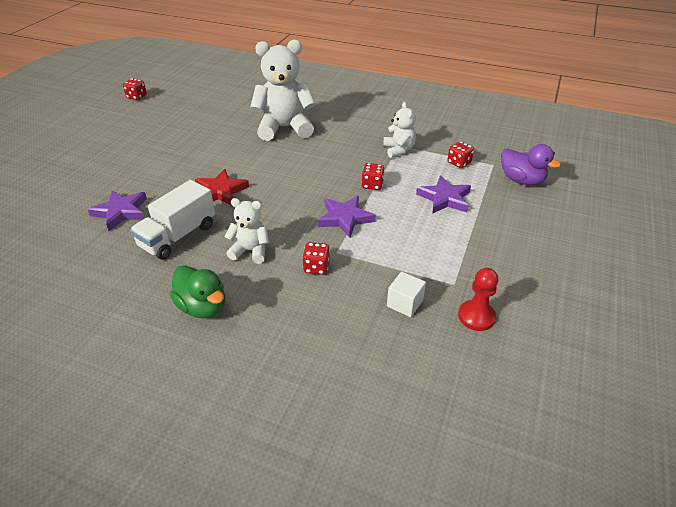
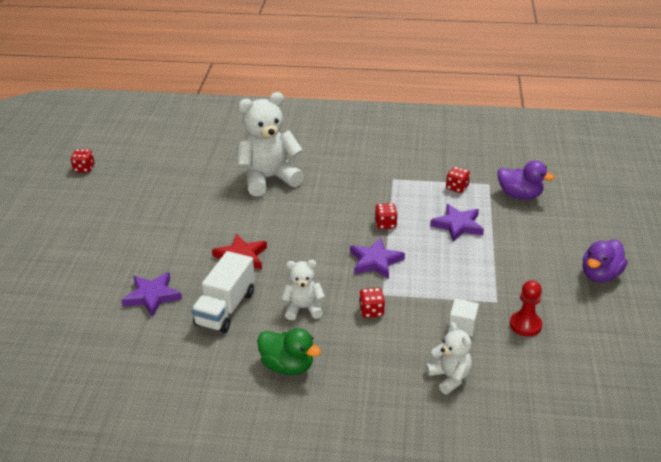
camera: 15 degrees left, 5 degrees down
(399, 150) = (394, 184): white teddy bear -> white teddy bear (449, 377)
(583, 278) = (600, 275): none -> purple duck

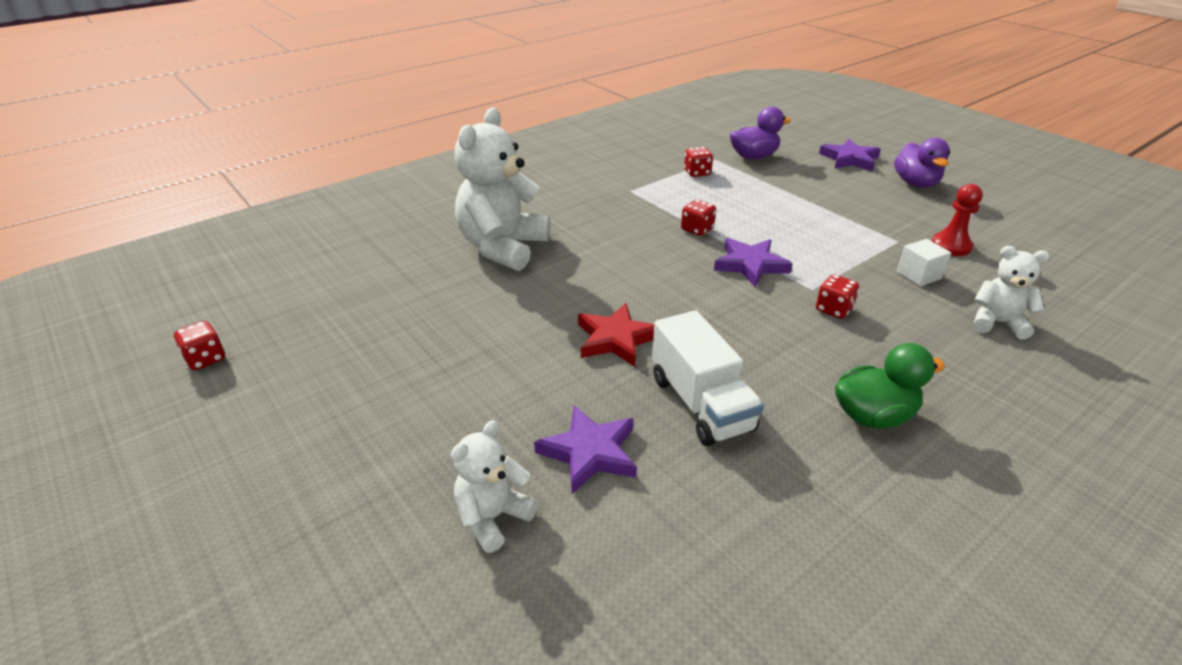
camera: 45 degrees left, 0 degrees up
(303, 308) = (774, 348): white teddy bear -> white teddy bear (493, 517)
(458, 225) = (755, 200): purple star -> purple star (849, 159)

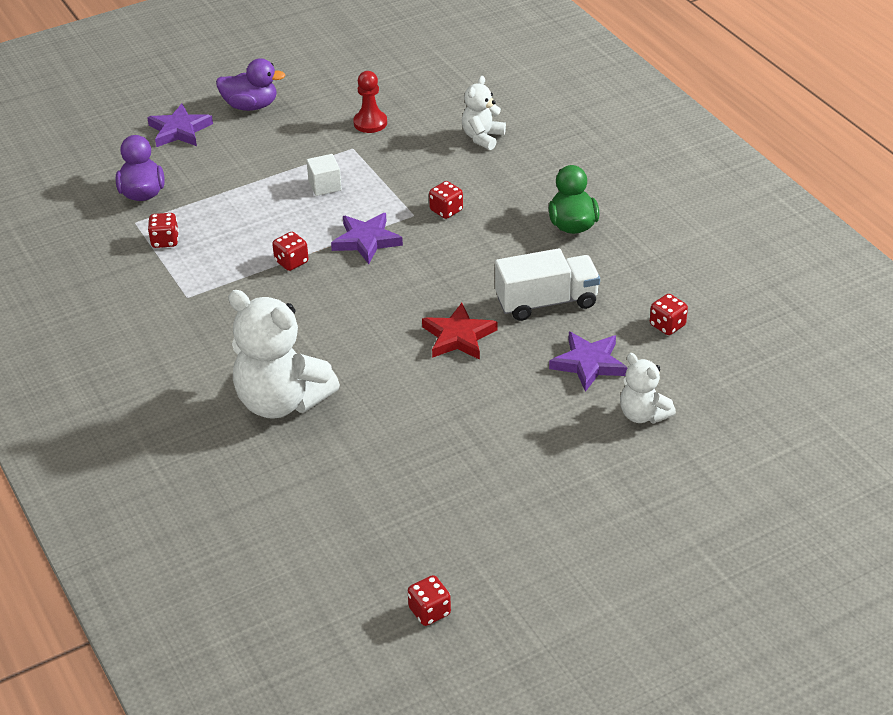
camera: 80 degrees left, 5 degrees up
(693, 537) = (667, 325): none -> red dice
(918, 275) = (409, 153): white cube -> white cube (325, 185)

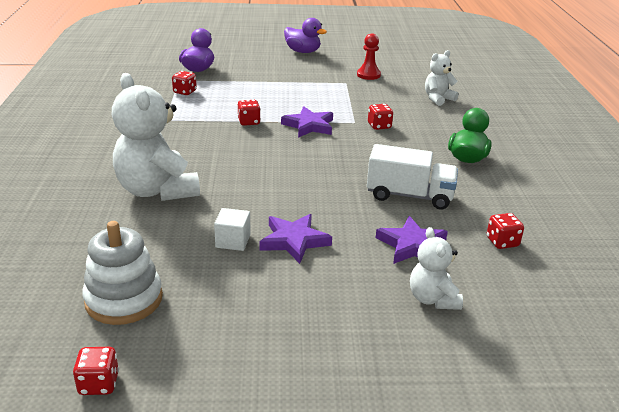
camera: 25 degrees right, 10 degrees down
(179, 130) = (250, 51): purple star -> purple star (294, 241)
(325, 185) = (310, 94): white cube -> white cube (233, 241)
(373, 533) = (124, 299): none -> white stacking toy
(458, 336) = (322, 195): red star -> none

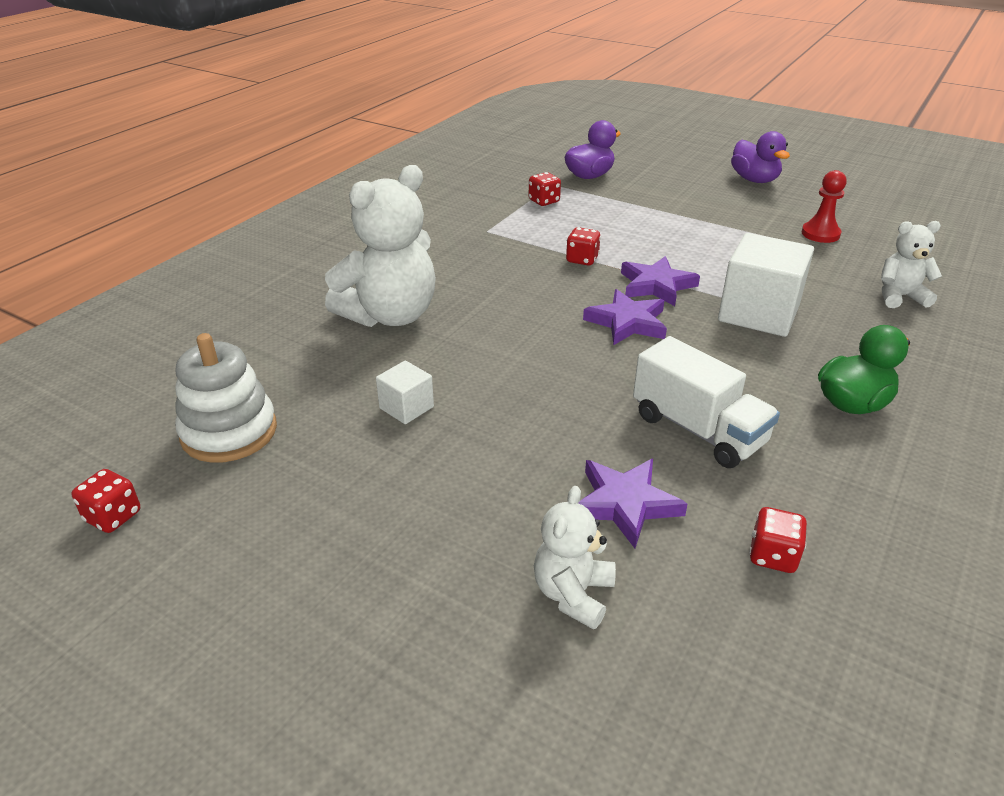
camera: 35 degrees right, 5 degrees up
(157, 190) = (390, 315): white teddy bear -> white teddy bear turned 135 degrees counterclockwise
(294, 241) = (476, 435): purple star -> purple star (627, 322)
(379, 126) = (758, 313): red dice -> white cube

